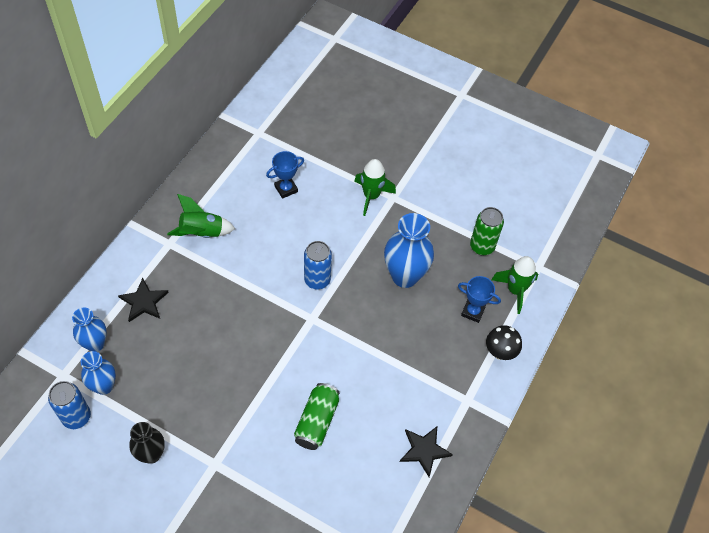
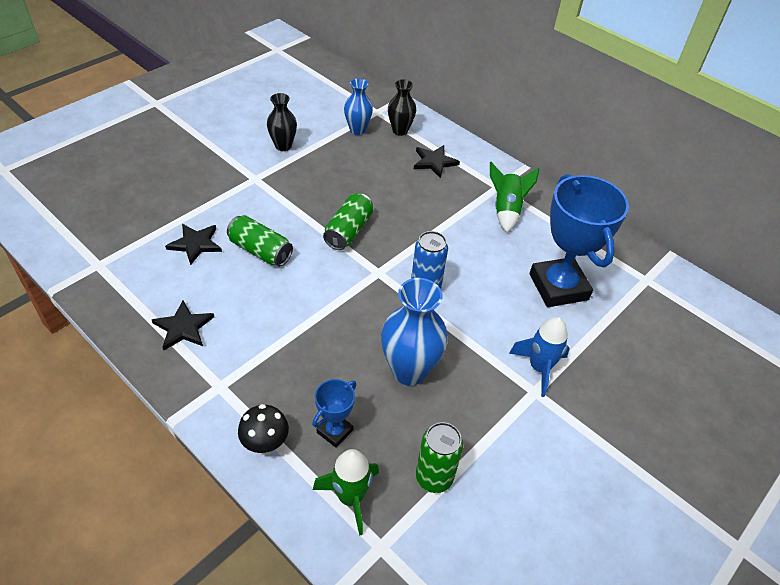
camera: 105 degrees right, 10 degrees down
(76, 417) = (336, 114): blue can -> none
(95, 344) = (400, 130): blue vase -> black vase
(268, 354) = (348, 231): none -> green can
(286, 189) = (558, 287): blue trophy -> blue trophy, size x2.12
(326, 482) = (195, 244): none -> black star
(371, 196) = (539, 368): green rocket -> blue rocket

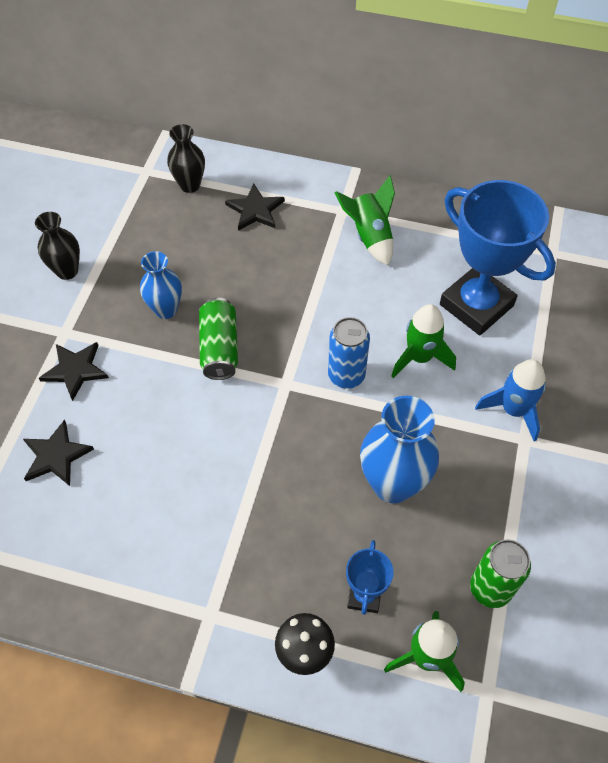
camera: 25 degrees left, 10 degrees up
(183, 327) = (119, 568): black star -> black star (75, 370)
(260, 251) = (138, 424): green can -> none
(357, 130) = (140, 207): blue vase -> blue vase (166, 310)
(489, 300) = (419, 357): none -> green rocket

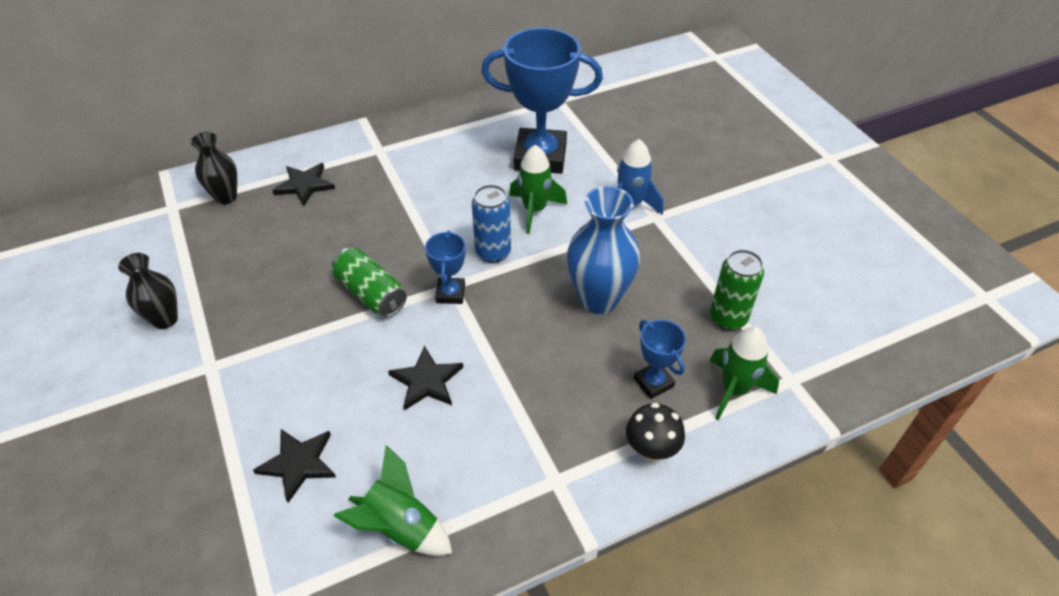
camera: 40 degrees left, 10 degrees down
(75, 370) = (251, 388): black star -> black star (426, 381)
(166, 310) = (294, 294): blue vase -> none
(278, 391) = (450, 293): none -> blue trophy
(369, 236) = (418, 155): green rocket -> green rocket (400, 527)

